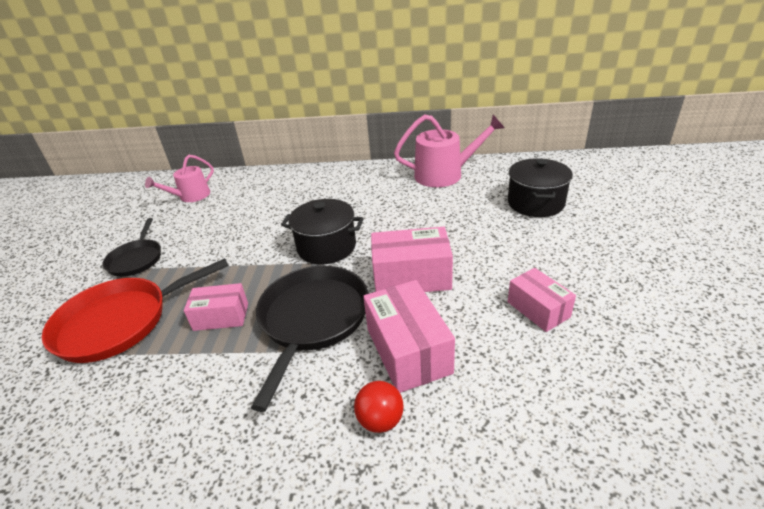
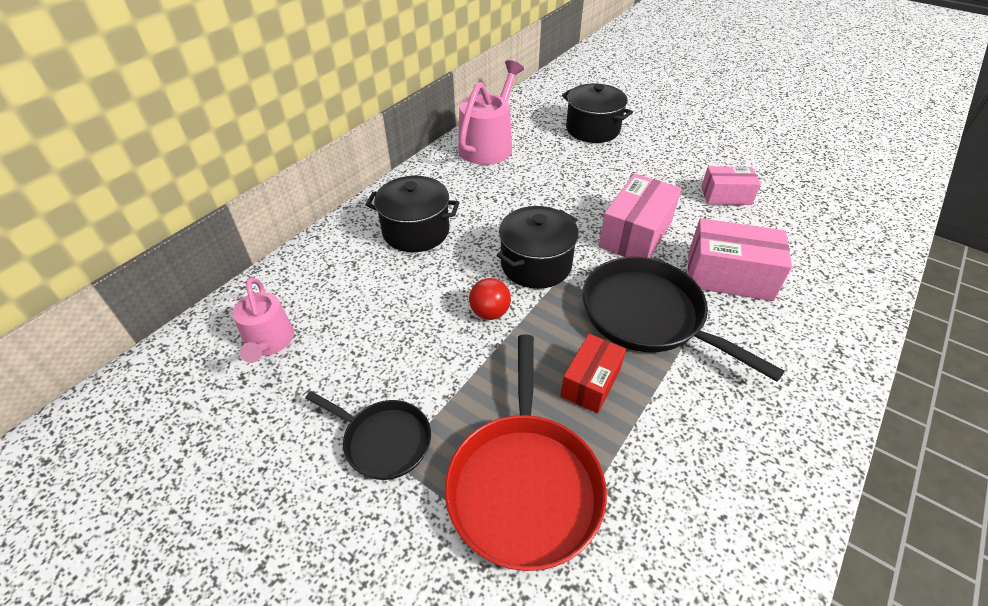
camera: 60 degrees left, 10 degrees up
(221, 317) = (590, 382): pink box -> red box
(318, 193) = (416, 231): none -> black pot
(380, 420) = (796, 321): red ball -> red ball (490, 312)

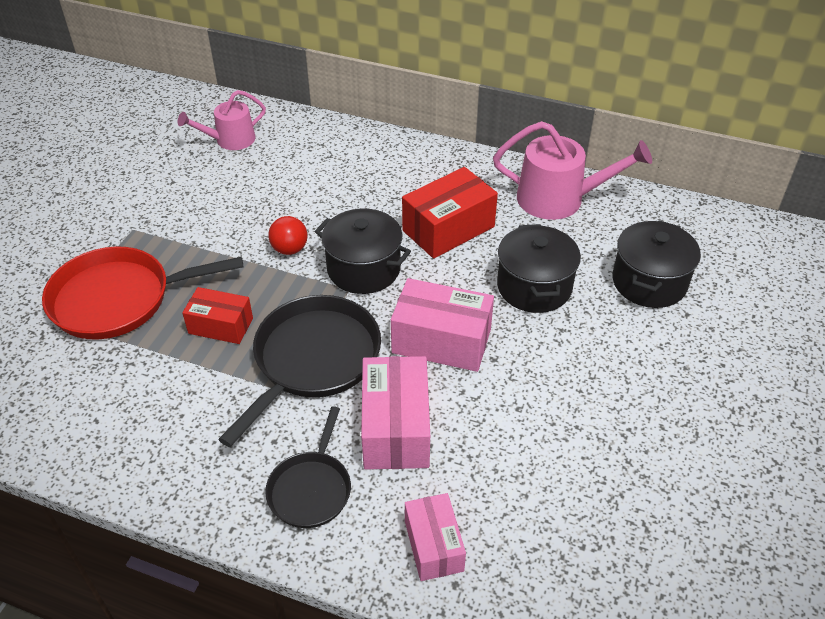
camera: 75 degrees right, 0 degrees up
(384, 441) = (149, 220): black pan -> black pan (311, 489)
(416, 231) = (384, 181): black pot -> black pot (534, 287)
(500, 206) = (448, 228): none -> red box
(726, 196) = (559, 427): pink box -> pink box (433, 546)

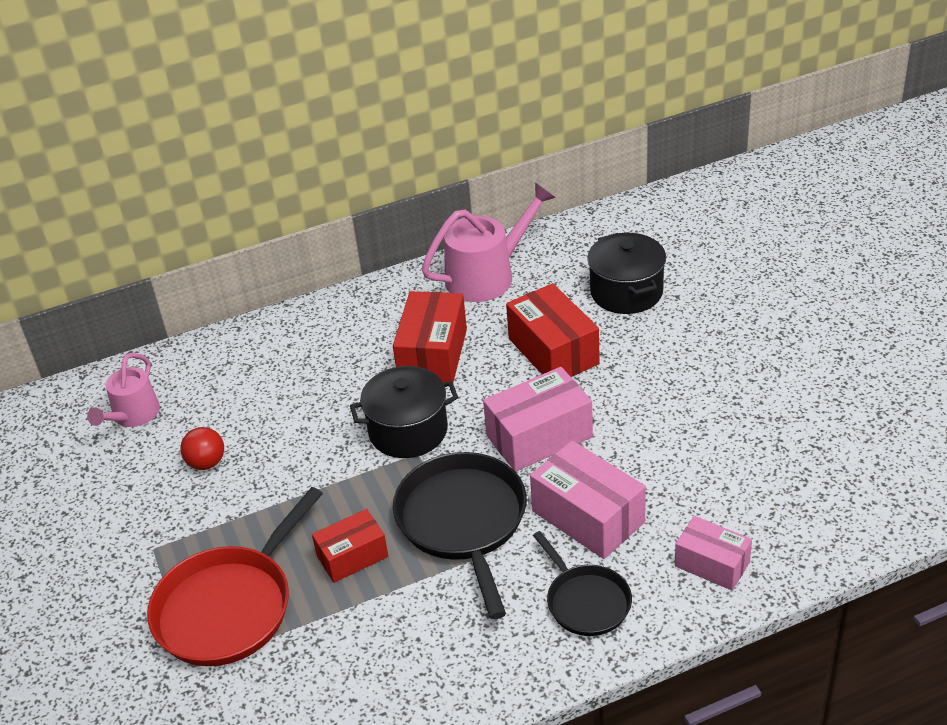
camera: 40 degrees left, 5 degrees down
(289, 249) = (325, 461): red ball -> red ball (206, 463)
(534, 287) = (553, 351): black pot -> red box

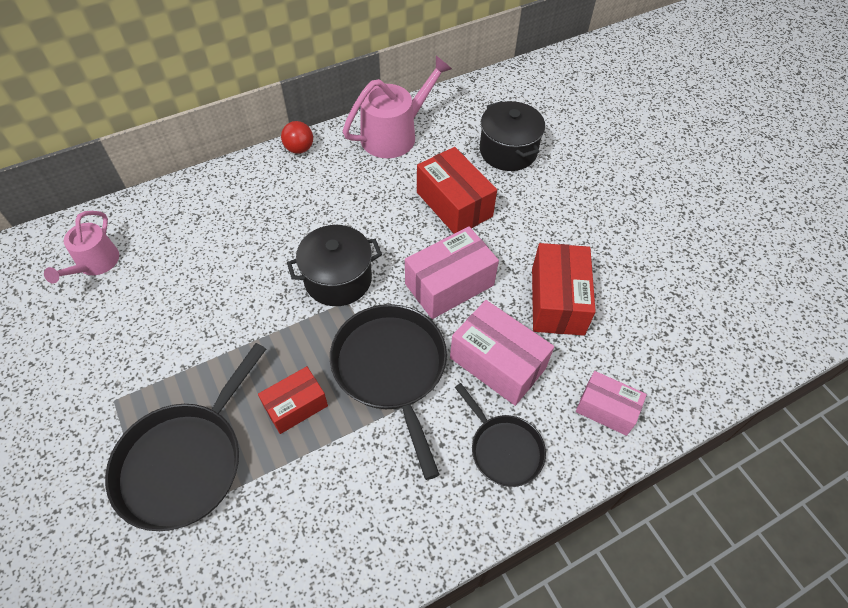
camera: 10 degrees left, 15 degrees up
(206, 463) = (162, 311): red ball -> red ball (299, 149)
(229, 607) = (185, 462): red pan -> black pan
(433, 355) = (354, 207): red box -> red box (557, 301)

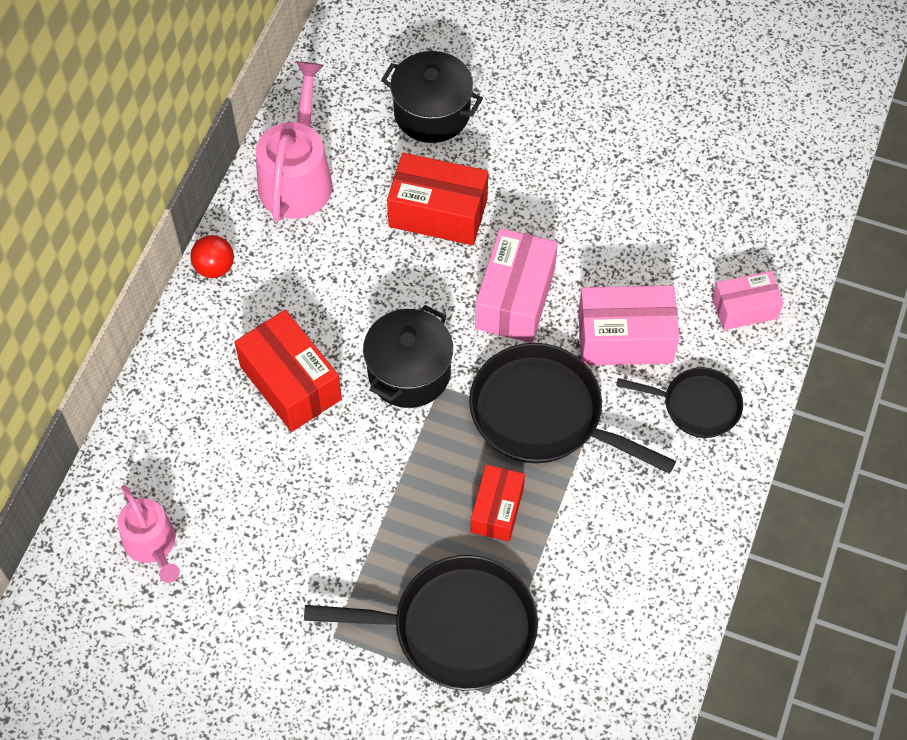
camera: 40 degrees left, 5 degrees up
(185, 462) = (456, 628): black pan -> black pan turned 75 degrees counterclockwise
(557, 301) = (622, 241): red box -> red box (290, 383)

